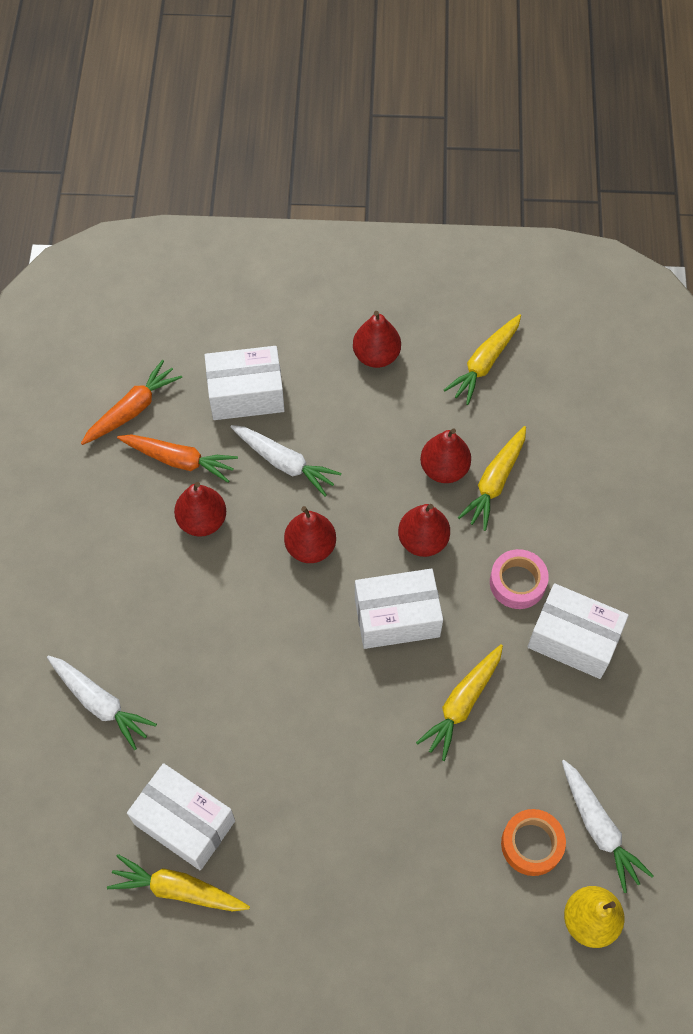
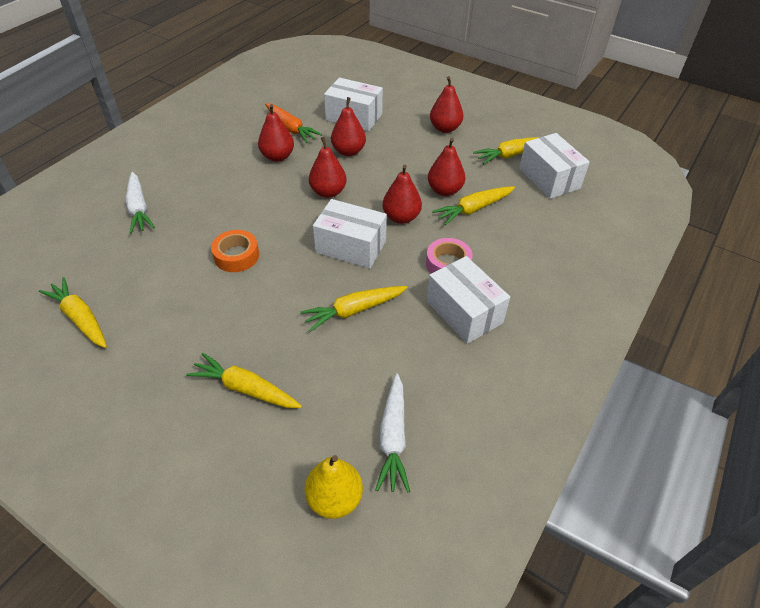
camera: 30 degrees right, 15 degrees down
(133, 409) = (287, 101): orange carrot -> none
(184, 822) = (122, 286): white box -> white box (549, 178)
(285, 463) = (348, 151): white carrot -> red pear
(424, 862) = (245, 388): none -> yellow carrot
(531, 844) = (332, 420): orange tape -> orange tape (236, 256)

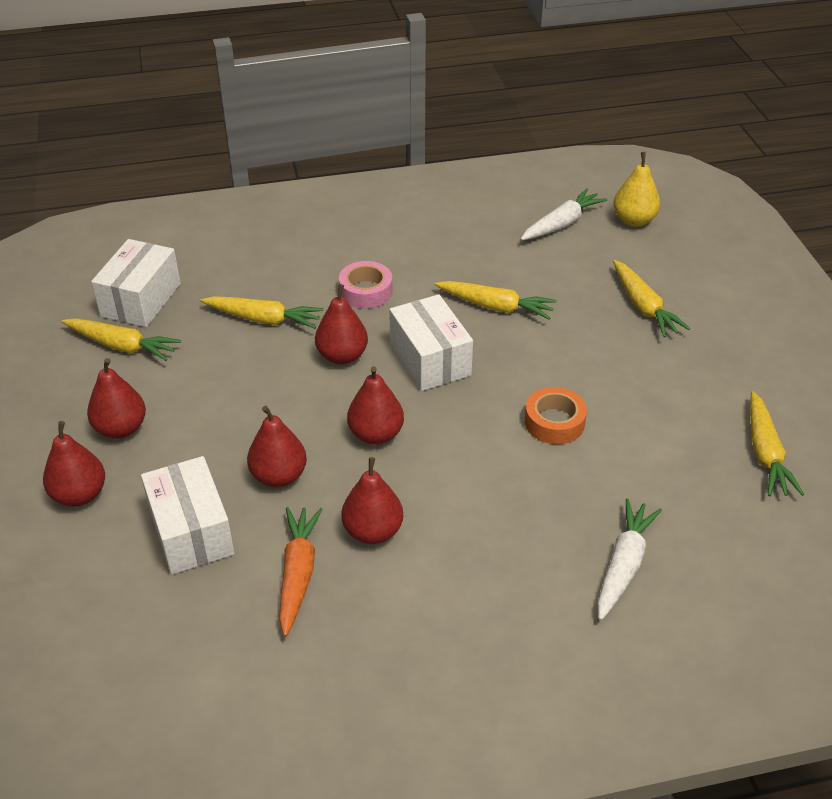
camera: 135 degrees left, 5 degrees down
(444, 190) = (257, 354): red pear -> red pear (79, 495)
(464, 312) = (408, 254): white box -> none

